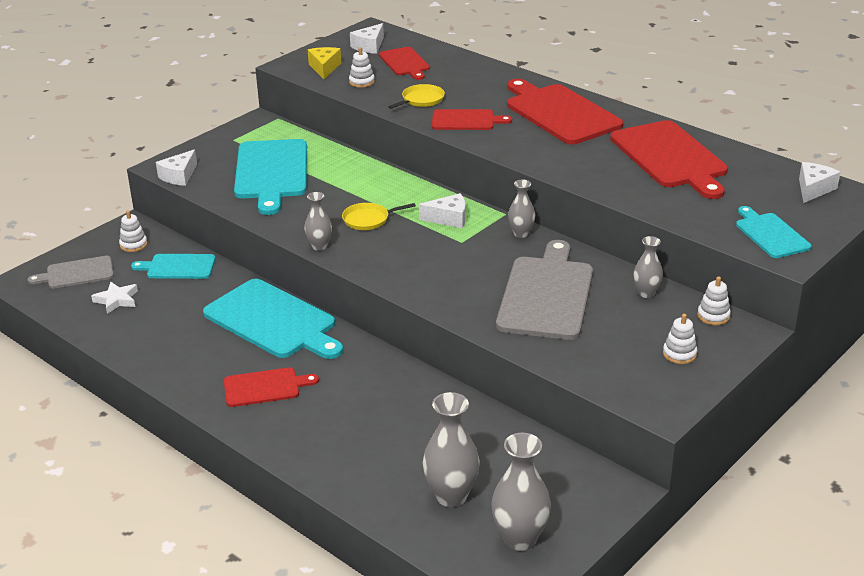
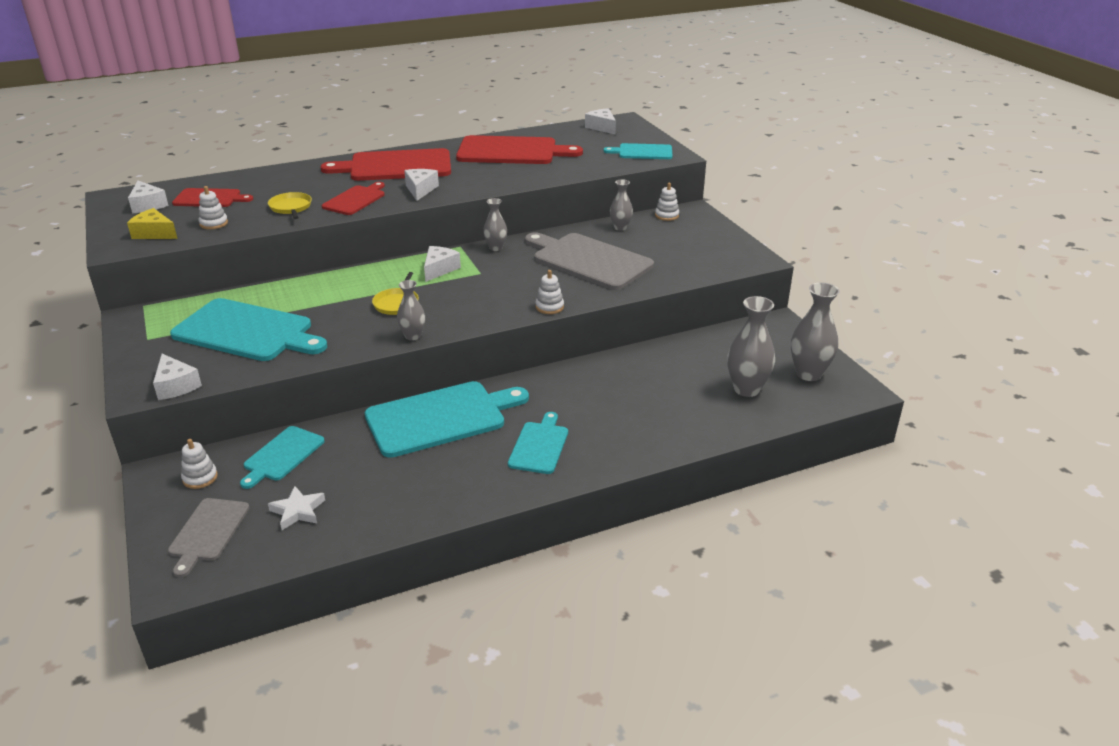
camera: 65 degrees left, 0 degrees up
(265, 387) = (539, 446): red cutting board -> turquoise cutting board
(519, 142) = (420, 190): none -> white cheese
(679, 354) = (700, 237): white stacking toy -> white stacking toy (549, 307)

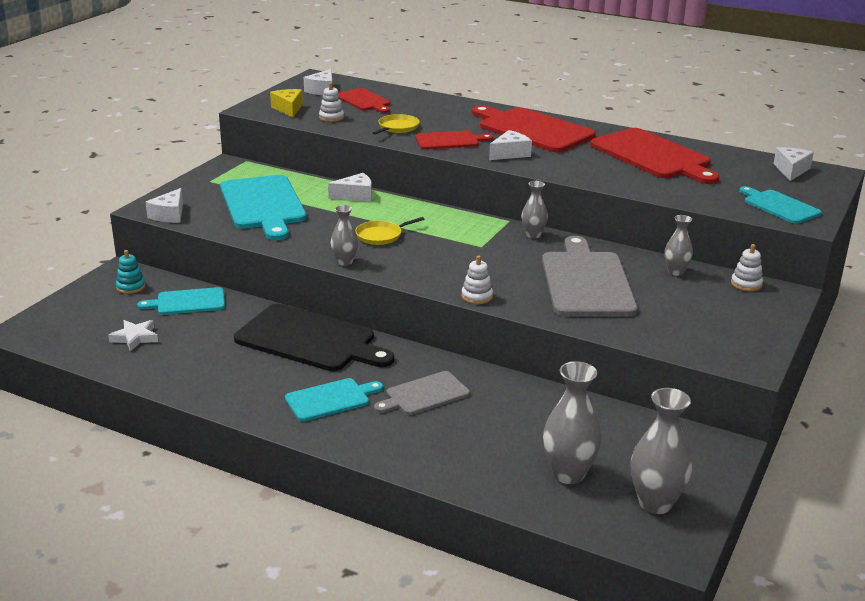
camera: 50 degrees right, 5 degrees down
(200, 478) = (131, 287): white stacking toy -> turquoise stacking toy
(208, 532) = (80, 318): grey cutting board -> grey cutting board (424, 394)
(439, 269) = (458, 228): white cheese -> white cheese (355, 196)
(440, 418) = (309, 340): turquoise cutting board -> black cutting board

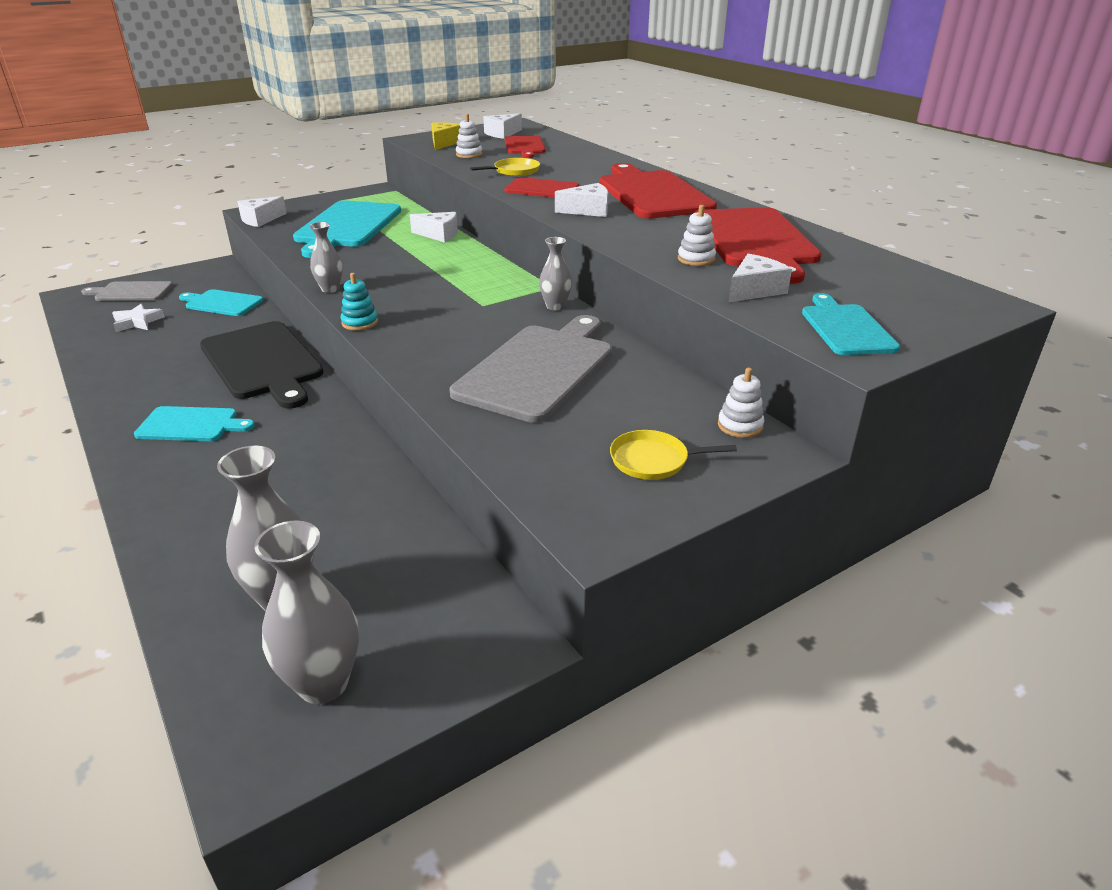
camera: 30 degrees right, 5 degrees up
(131, 287) = (202, 280): turquoise stacking toy -> turquoise stacking toy (360, 322)
(381, 236) = (402, 273): yellow pan -> yellow pan (653, 460)
(424, 394) = (278, 449): grey cutting board -> grey cutting board (131, 292)
(477, 296) = (396, 353): white stacking toy -> white stacking toy (696, 259)
(675, 272) = (664, 386): grey vase -> none
(791, 170) = (930, 289): white cheese -> white cheese (754, 290)

